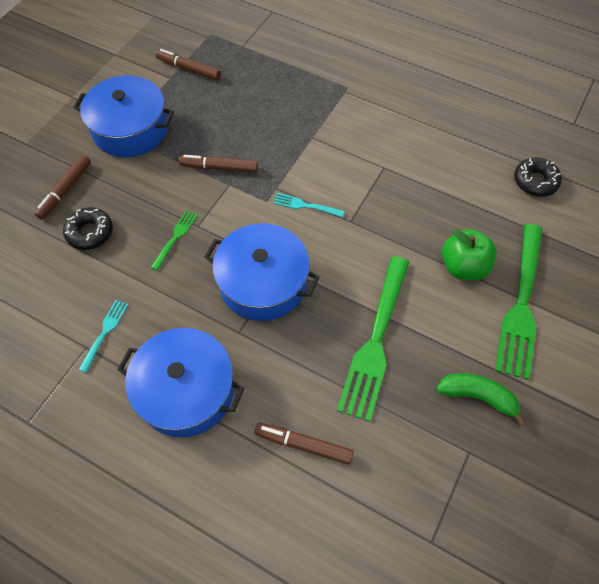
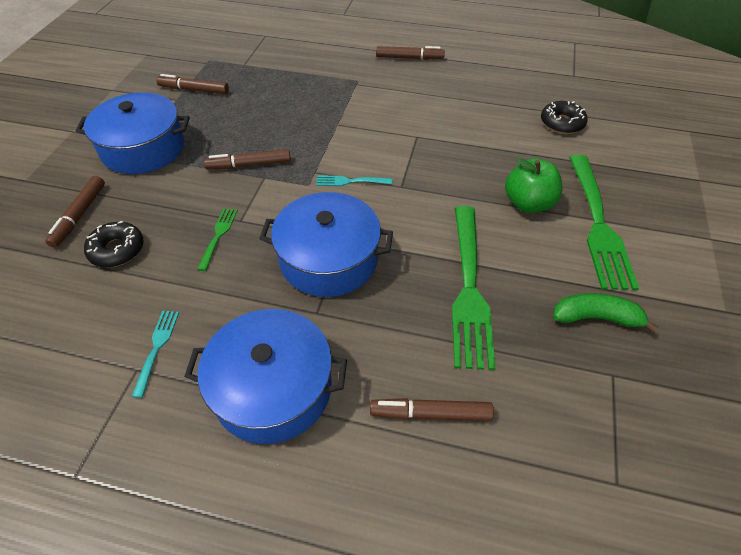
camera: 15 degrees left, 10 degrees down
(408, 68) = (409, 58): none -> brown marker

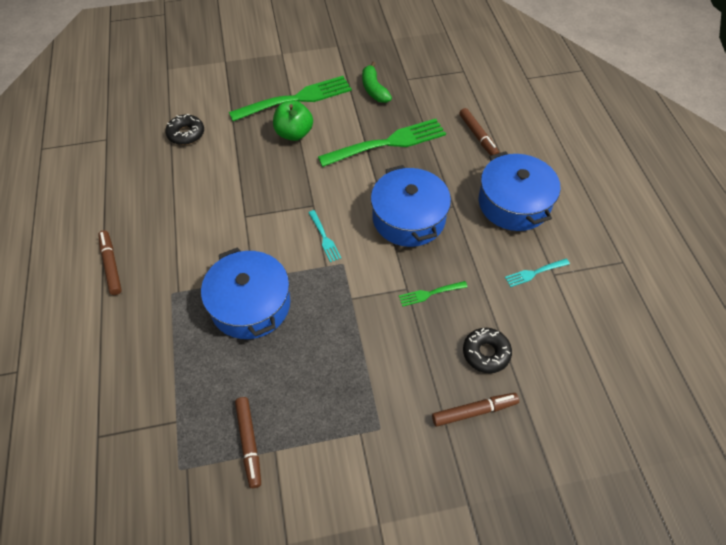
camera: 115 degrees left, 5 degrees up
(143, 148) = (367, 423): blue pot -> blue pot (250, 304)
(249, 165) = (342, 317): brown marker -> none

